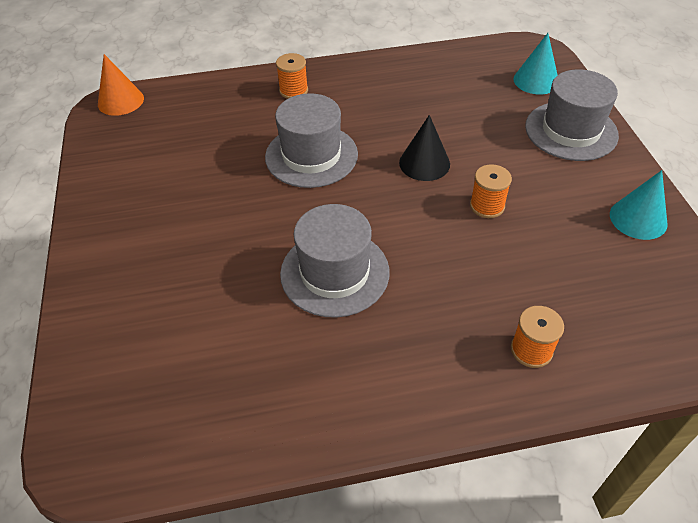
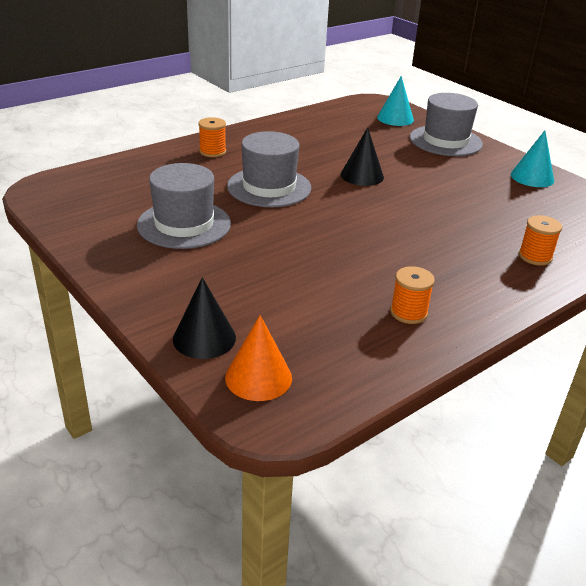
camera: 30 degrees left, 15 degrees down
(100, 341) = (204, 338): none -> black cone
(120, 101) = (53, 183): orange cone -> orange cone (258, 377)
(335, 272) = (359, 249): grey hat -> grey hat (184, 224)
(487, 206) = (430, 190): orange spool -> orange spool (408, 312)

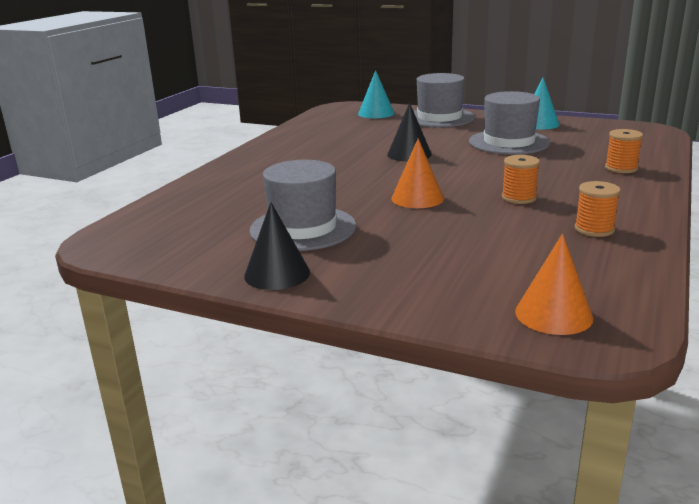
camera: 25 degrees left, 10 degrees down
(204, 338) = (459, 304): black cone -> black cone (277, 274)
(212, 152) = (247, 171): orange spool -> orange spool (519, 198)
(269, 187) = (341, 181): grey hat -> grey hat (509, 142)
(306, 226) = (417, 198): none -> orange cone

